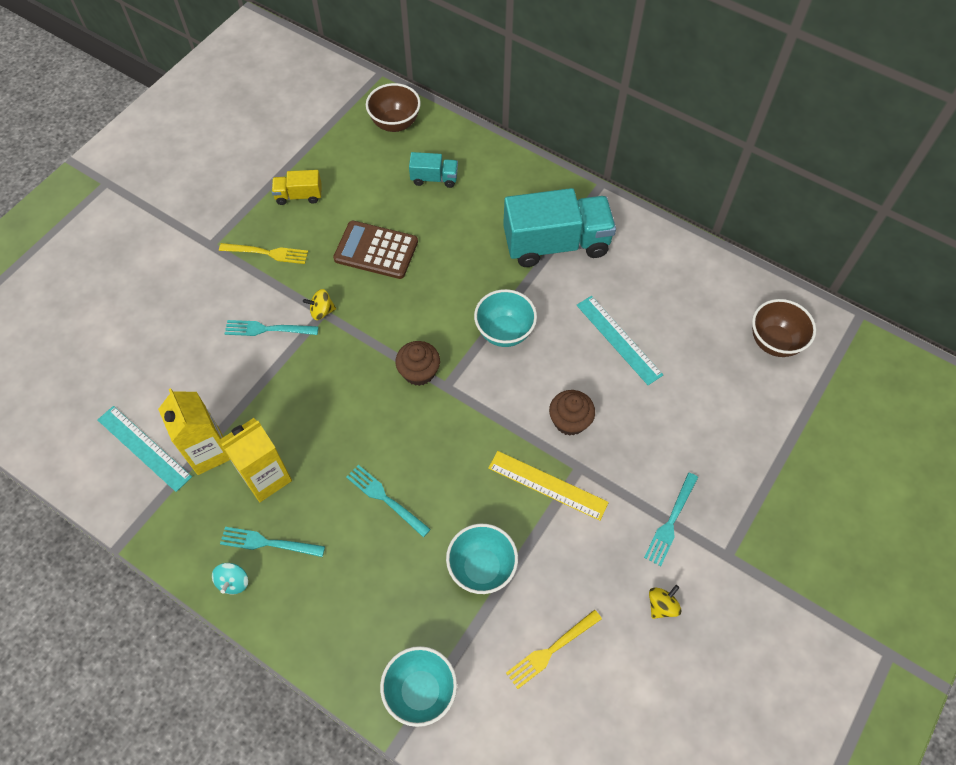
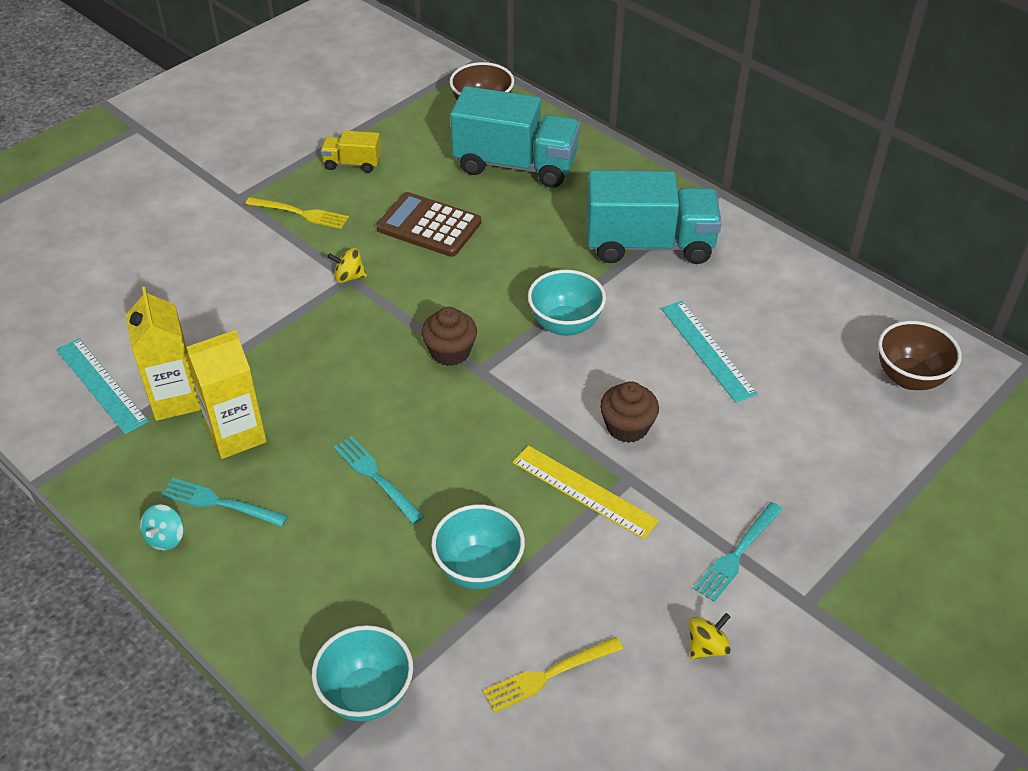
camera: 10 degrees right, 15 degrees down
(267, 329) = (280, 286): turquoise fork -> none
(434, 178) = (515, 165): turquoise truck -> turquoise truck, size x2.12

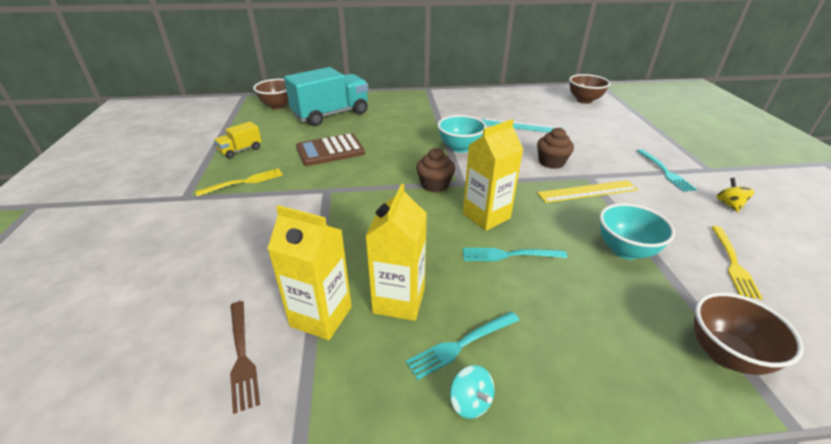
camera: 50 degrees left, 10 degrees down
(101, 385) = (242, 356): turquoise ruler -> brown fork
(349, 277) = (325, 189): yellow spinning top -> none
(367, 695) = (725, 355): turquoise bowl -> brown bowl
(430, 426) = (486, 216): none -> yellow carton
(649, 244) = (436, 111): turquoise truck -> none

